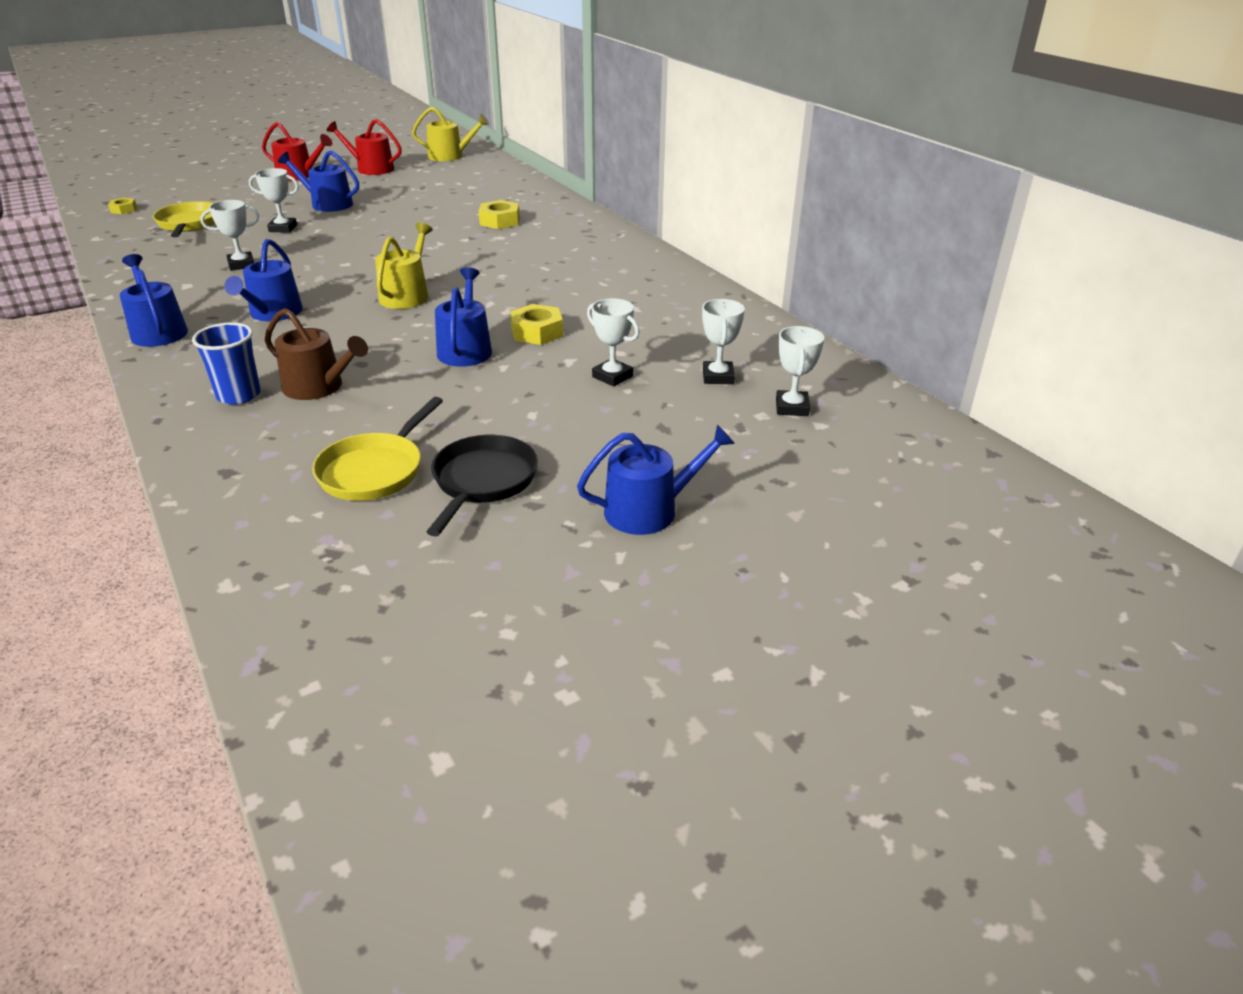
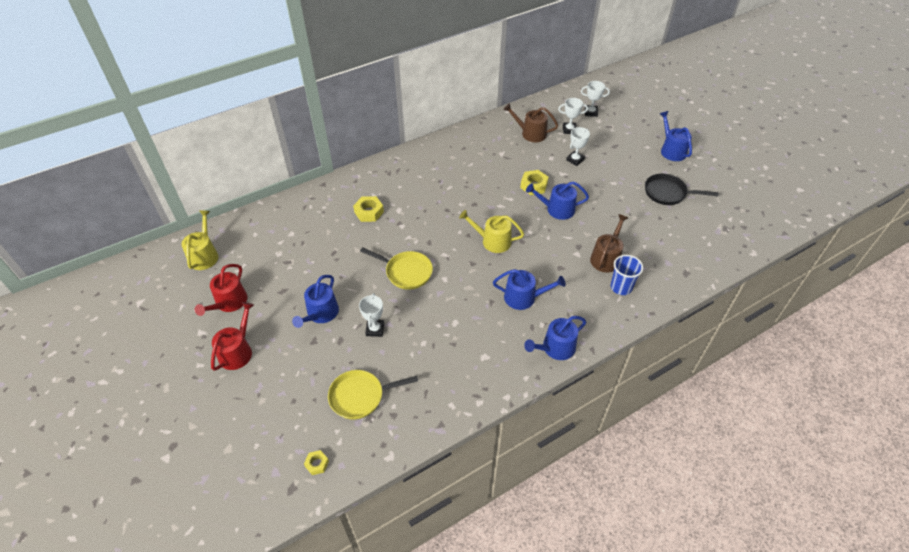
camera: 90 degrees left, 15 degrees up
(241, 265) = (447, 335): white trophy -> none
(375, 470) = (670, 225): yellow pan -> yellow pan (406, 272)
(699, 336) = (530, 133): none -> brown watering can

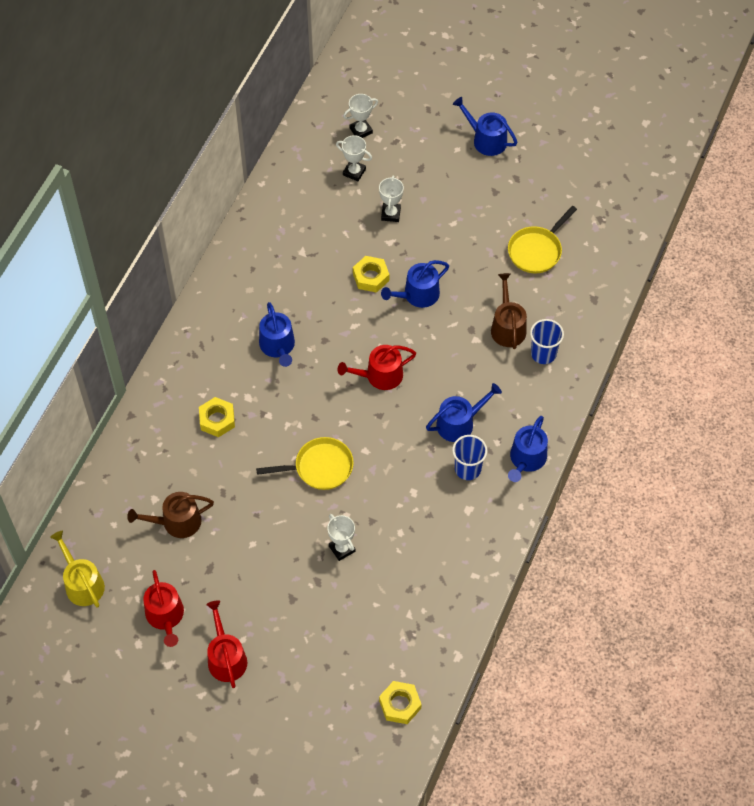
camera: 35 degrees left, 10 degrees up
(317, 464) = (400, 704): yellow nut -> yellow nut, size x1.67
(320, 314) = (273, 567): blue watering can -> blue watering can (278, 346)
(360, 396) = (385, 621): yellow pan -> yellow pan (536, 250)
(492, 241) = (379, 376): yellow watering can -> red watering can
(506, 329) = (467, 469): none -> blue cup
(530, 133) = (313, 203): brown watering can -> brown watering can (176, 522)
(569, 130) = (354, 172): white trophy -> white trophy turned 60 degrees clockwise
(668, 193) = (517, 205): black pan -> none

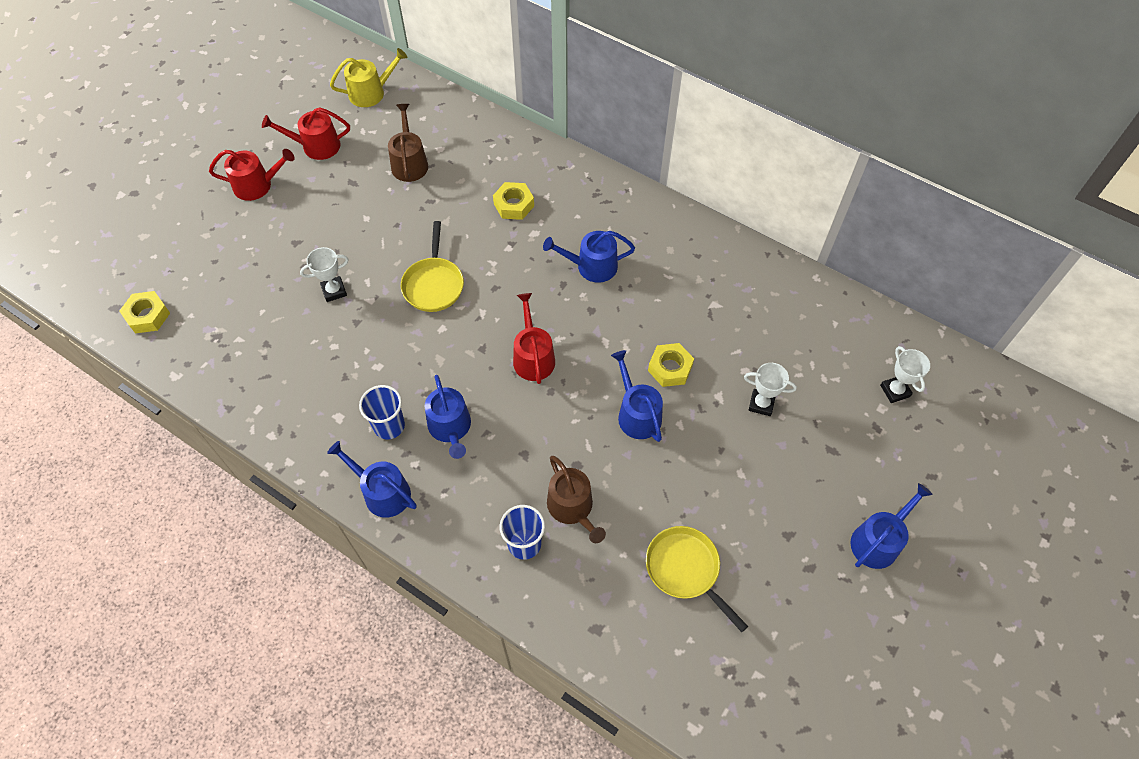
camera: 100 degrees right, 0 degrees up
(354, 172) = (828, 374): white trophy -> none
(507, 327) = (573, 508): brown watering can -> brown watering can turned 60 degrees clockwise

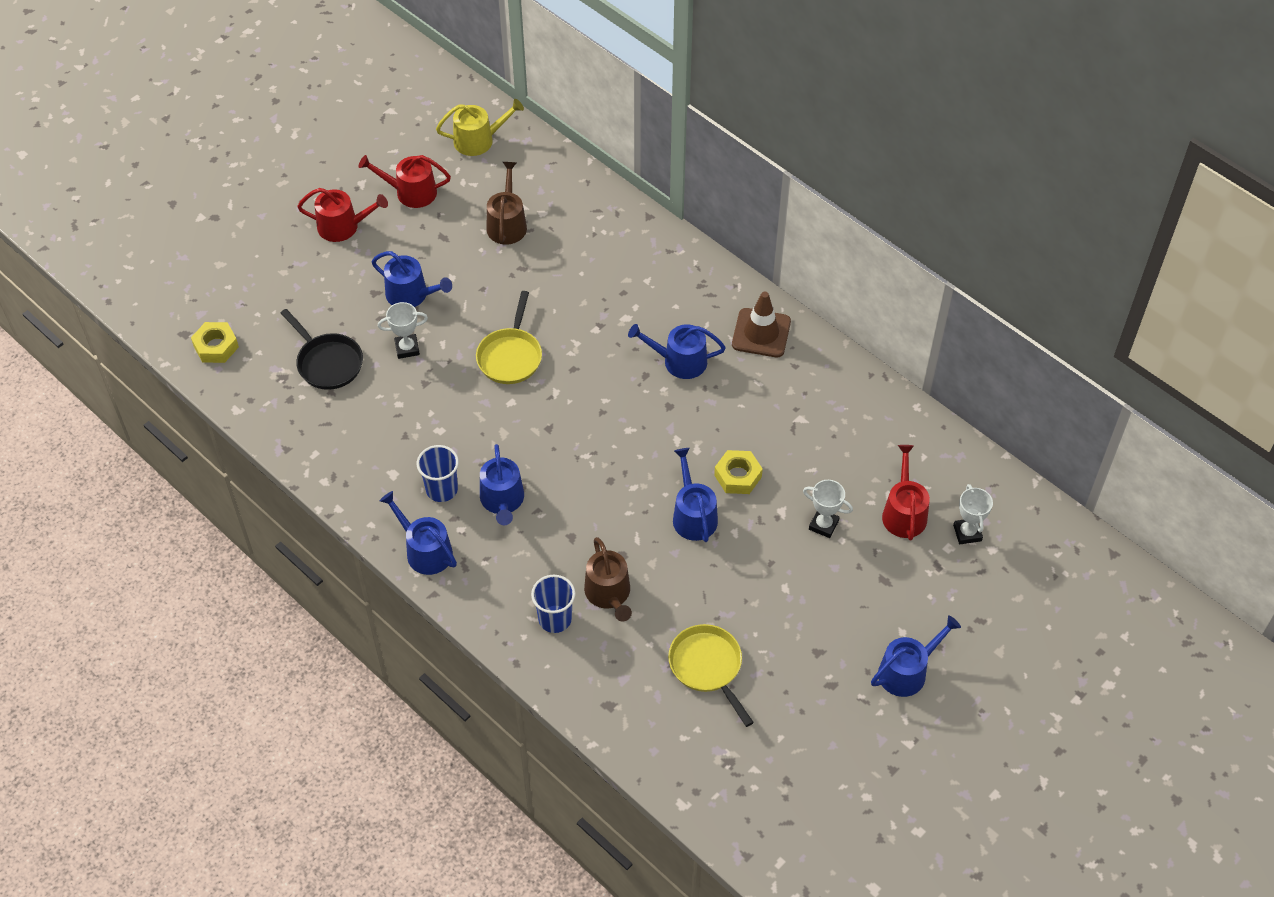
camera: 10 degrees right, 5 degrees down
(259, 316) = (327, 362): none -> black pan
(331, 240) = (411, 295): none -> blue watering can
(514, 205) = (610, 285): yellow nut -> none
(533, 356) = (599, 444): red watering can -> red watering can (904, 512)
(660, 230) = (761, 333): none -> brown traffic cone

